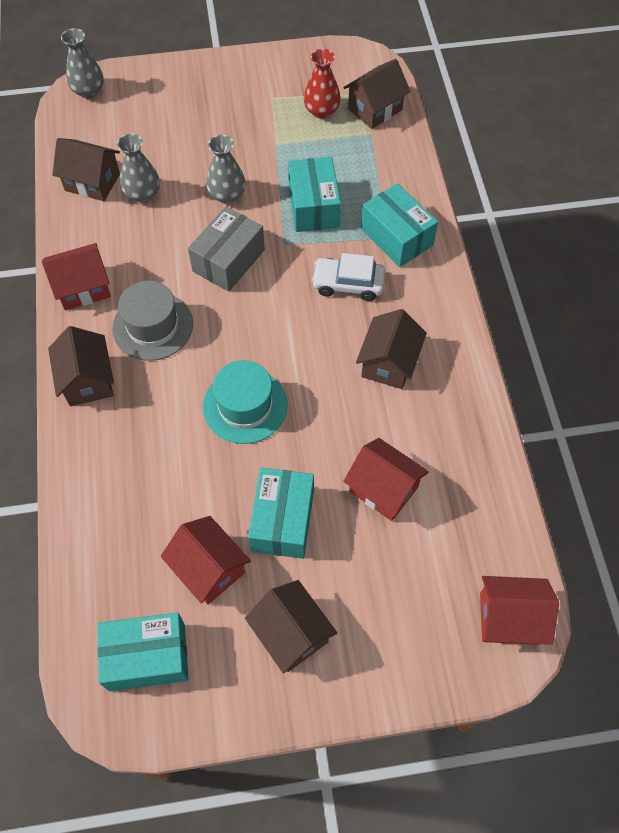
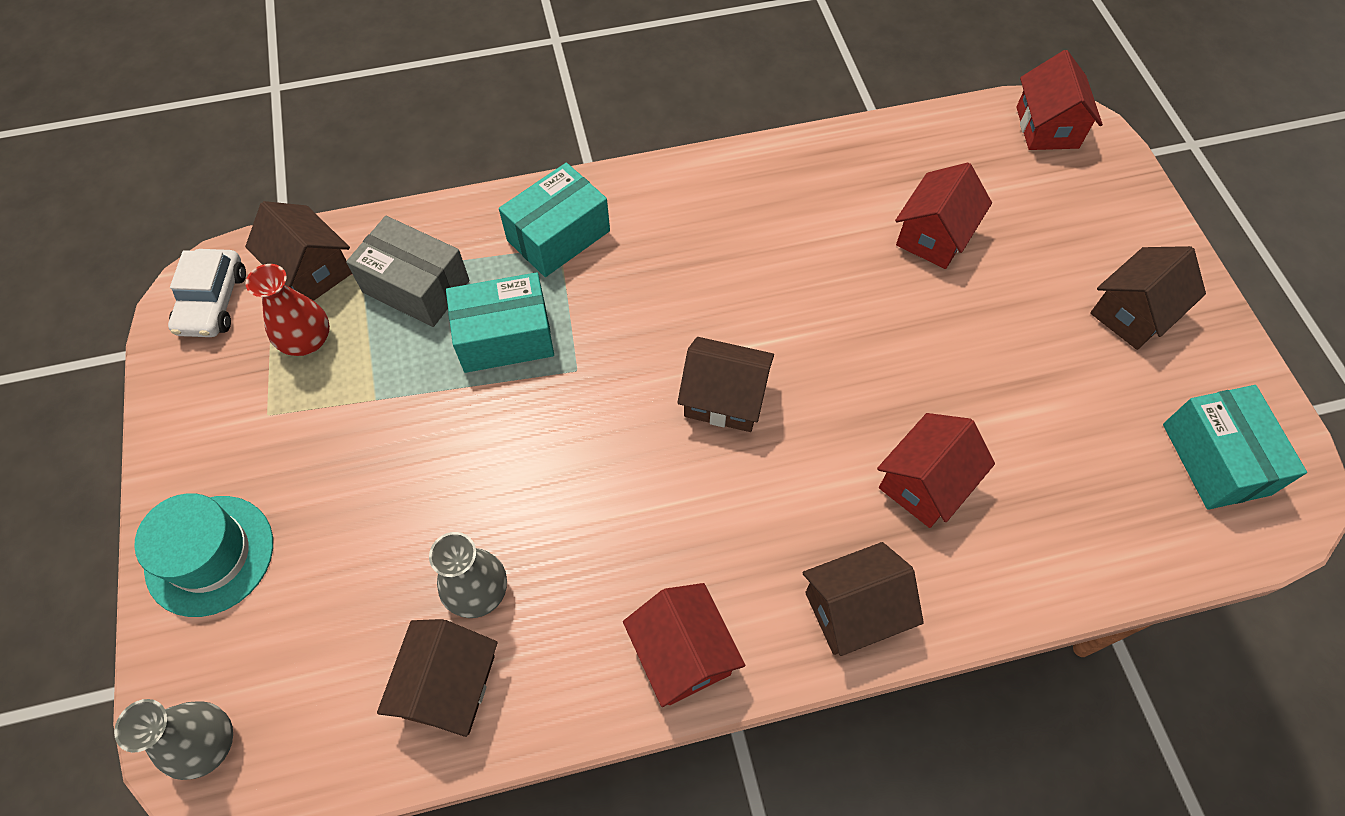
camera: 95 degrees left, 0 degrees up
(153, 326) = (743, 530): grey hat -> none
(209, 568) = (1086, 406): red house -> red house (924, 483)
(227, 195) = (481, 457): grey vase -> none
(228, 260) = (612, 440): grey box -> grey box (416, 286)
(245, 406) = (854, 391): turquoise hat -> turquoise hat (210, 555)
(282, 520) = (1002, 333): turquoise box -> none
(348, 284) = (642, 287): white car -> white car (213, 302)
(388, 363) = (761, 237): brown house -> brown house (724, 398)

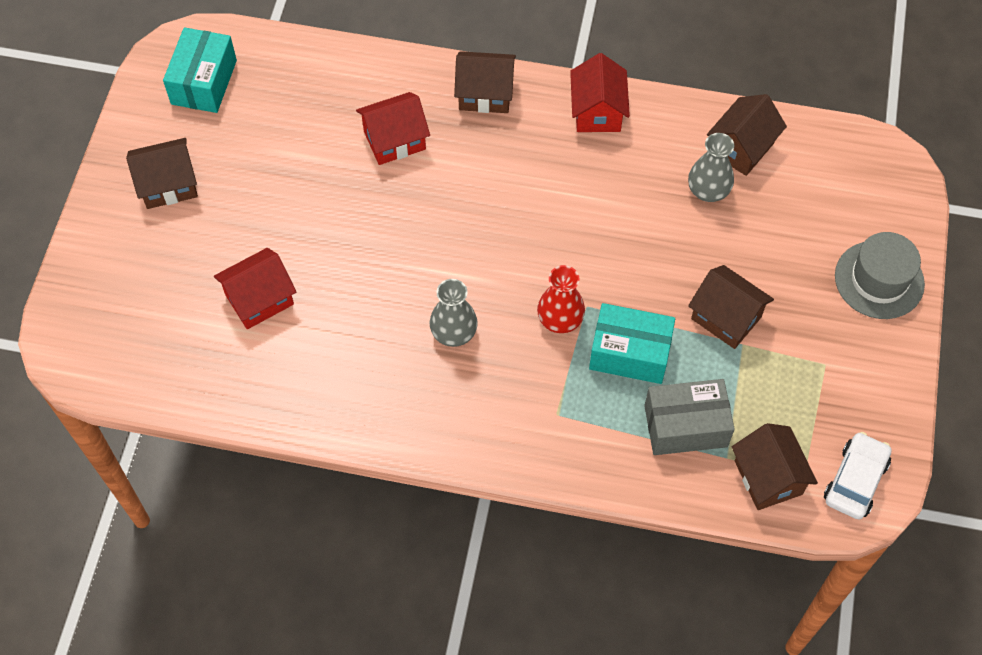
camera: 155 degrees left, 0 degrees up
(207, 744) = (892, 173): grey vase -> grey vase (454, 332)
(210, 555) = (879, 280): turquoise hat -> grey hat
(307, 340) = (784, 413): red vase -> red vase (560, 319)
(416, 286) = (685, 426): grey box -> grey box turned 60 degrees counterclockwise
(558, 236) = (553, 425): turquoise box -> none
(724, 398) = (492, 243): brown house -> brown house (726, 318)
(1047, 127) = (90, 355): red house -> none

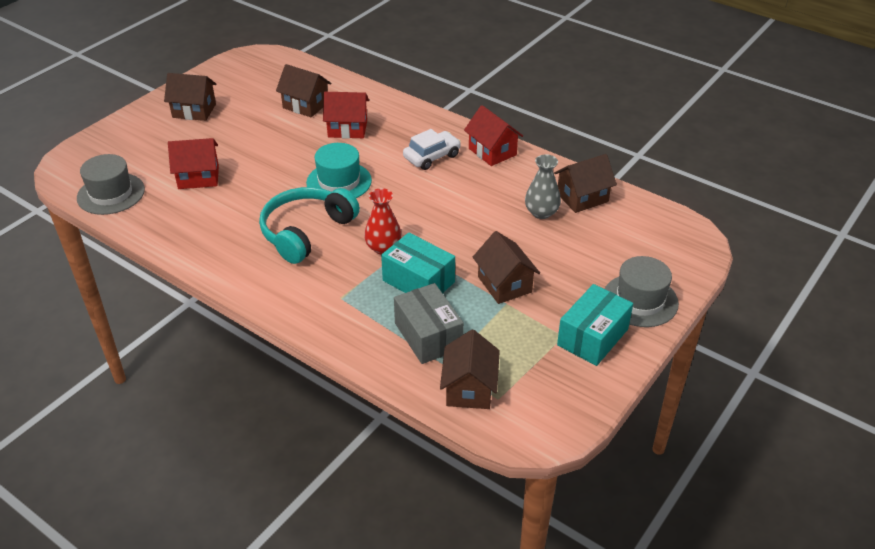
camera: 25 degrees right, 20 degrees down
(165, 372) = (111, 194): none -> grey hat
(204, 82) = (256, 73): turquoise box -> turquoise box (592, 337)
(441, 236) = (339, 182): none -> turquoise hat
(454, 332) = (306, 231): grey vase -> turquoise headphones
(485, 94) = (423, 123): brown house -> brown house (305, 105)
(597, 111) = (492, 152): red house -> red house turned 60 degrees counterclockwise
(685, 426) = (428, 336): grey box -> grey box turned 45 degrees clockwise
(855, 480) = (538, 416): white car -> white car (432, 156)

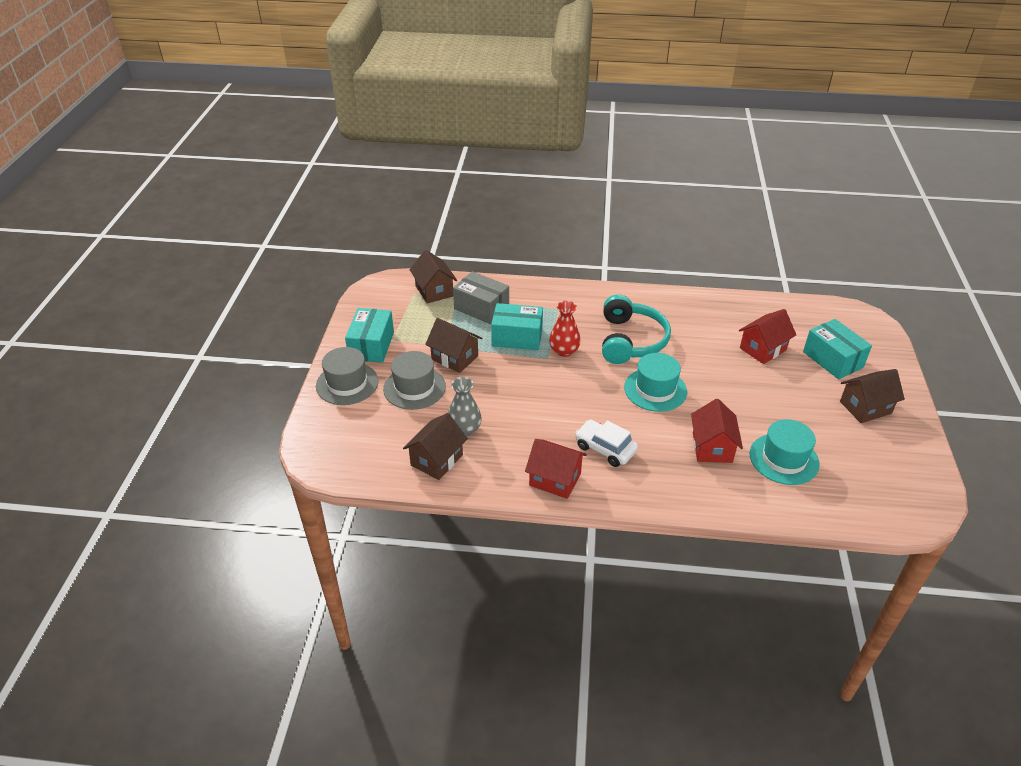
camera: 150 degrees right, 0 degrees up
(111, 194) = (800, 313): grey hat -> grey hat (414, 388)
(156, 148) = (832, 359): none -> turquoise box
(305, 105) = (784, 459): brown house -> turquoise hat
(347, 129) = (712, 447): red house -> red house turned 60 degrees counterclockwise
(432, 156) = (605, 448): white car -> white car turned 105 degrees clockwise

